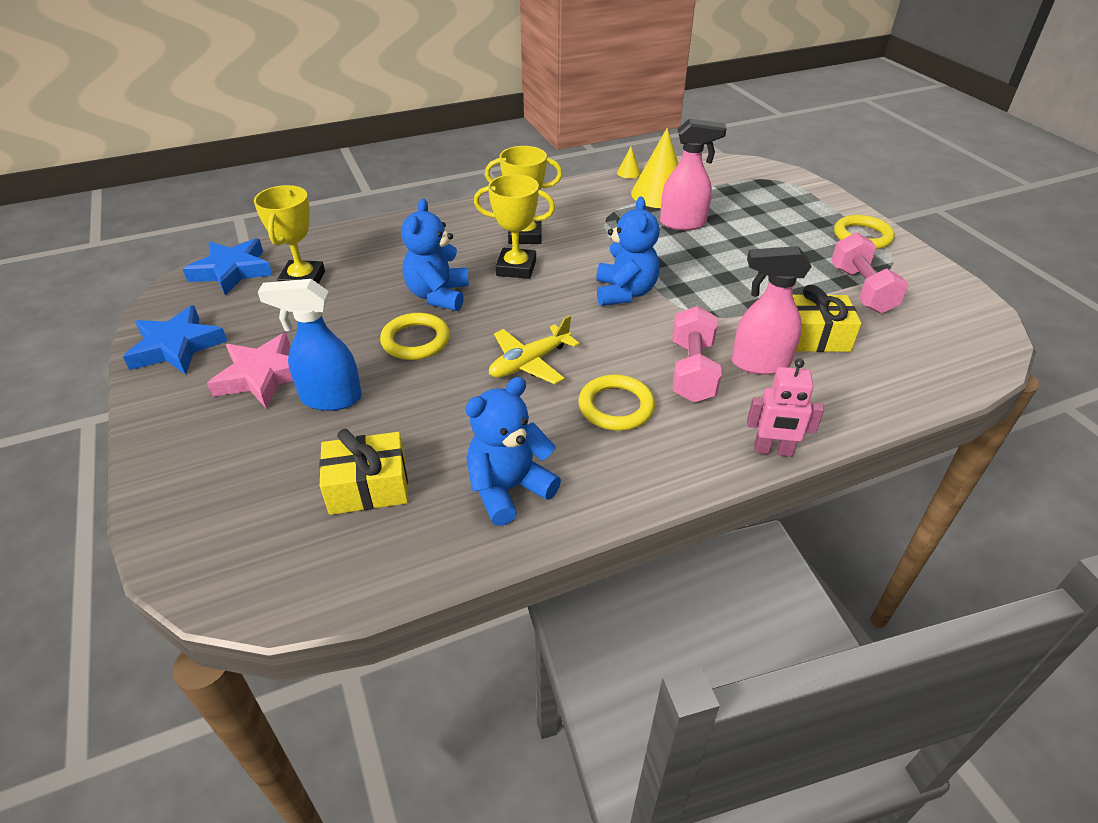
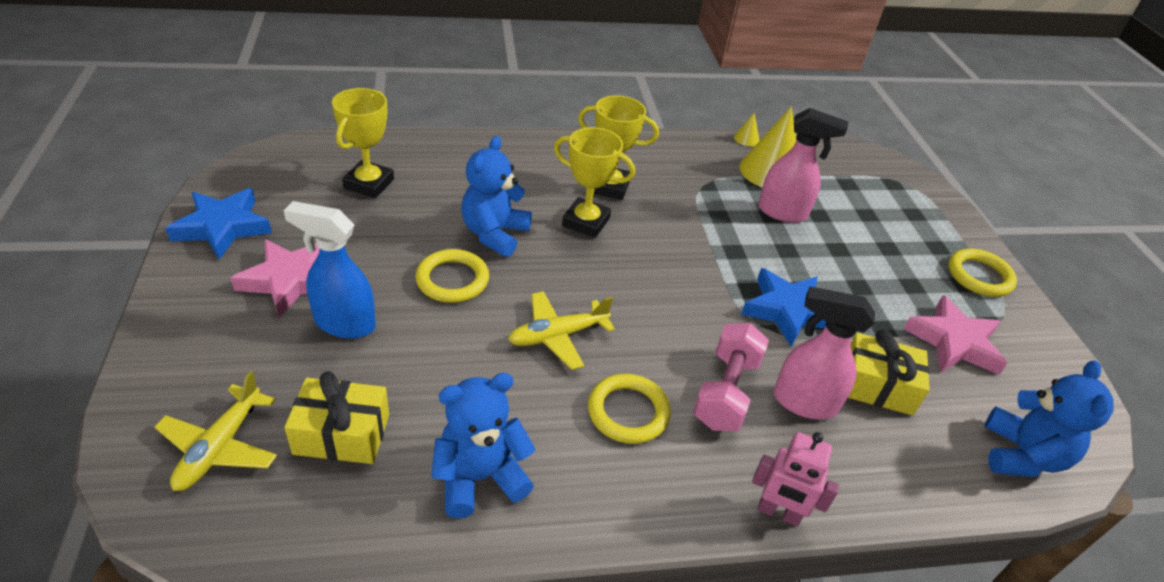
camera: 10 degrees right, 0 degrees up
(232, 271) = (306, 157): blue star -> blue star (787, 311)
(257, 526) = (220, 447): none -> yellow plane
(625, 292) = (688, 279): blue teddy bear -> blue teddy bear (1021, 455)
(861, 290) = (953, 342): pink dumbbell -> pink star

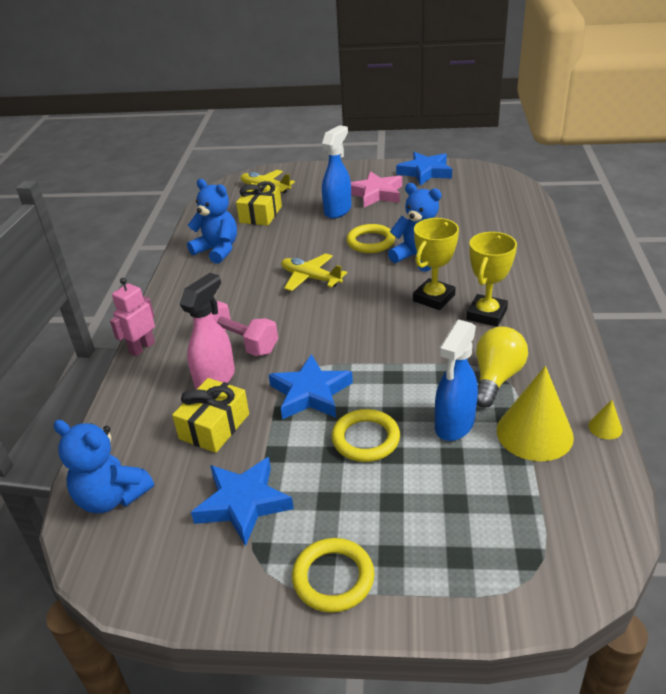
camera: 110 degrees right, 5 degrees down
(369, 184) = (475, 211): yellow trophy -> none
(480, 477) = (217, 250): blue teddy bear -> blue teddy bear turned 45 degrees counterclockwise
(557, 336) = (310, 278): yellow plane -> yellow plane turned 45 degrees counterclockwise
(628, 412) = (239, 300): yellow ring -> yellow ring (366, 439)
(710, 186) = (496, 378): none -> yellow light bulb
(783, 212) = (454, 425): pink spray bottle -> blue spray bottle
(953, 342) = (243, 503): pink star -> blue star

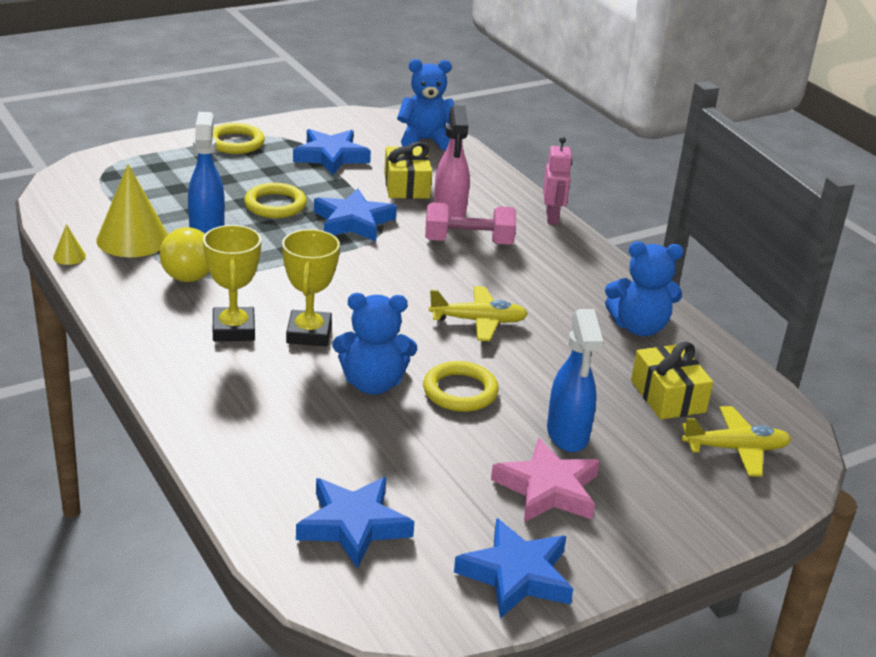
camera: 140 degrees right, 5 degrees down
(484, 200) = (353, 525): none -> blue star

